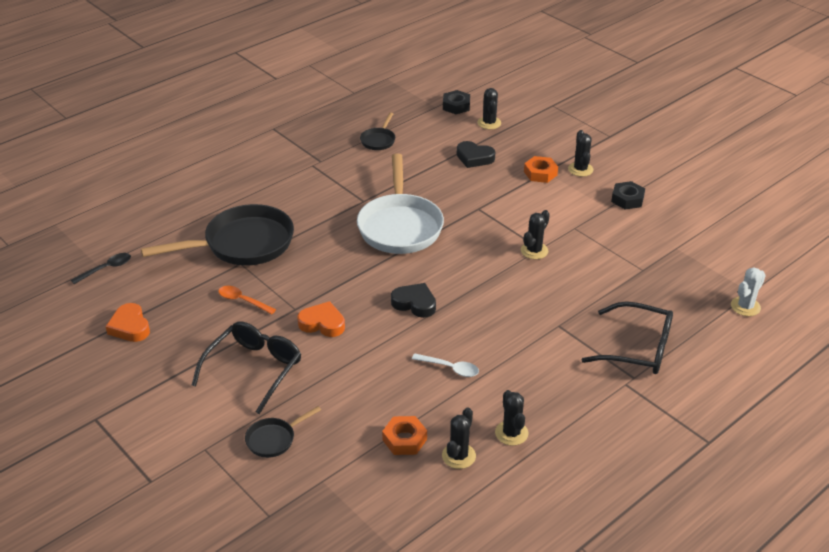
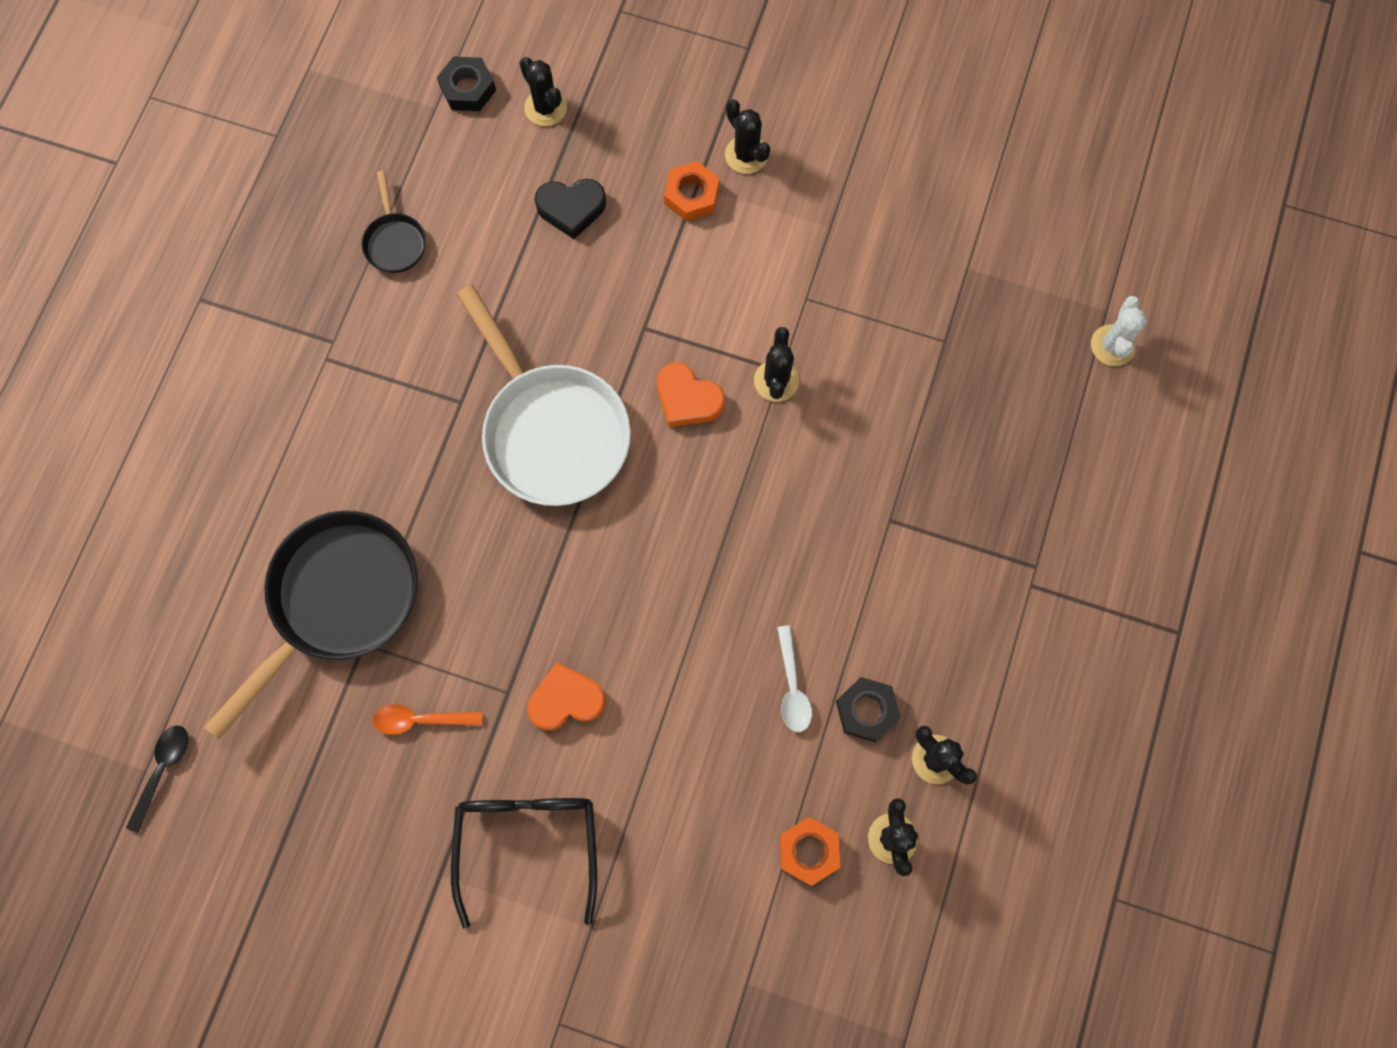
camera: 30 degrees left, 35 degrees up
(130, 327) = (290, 866): orange heart -> orange heart (687, 399)
(274, 439) = (639, 952): black pan -> none
(414, 303) = (671, 586): black heart -> none
(450, 368) = (792, 687): white spoon -> white spoon turned 90 degrees clockwise
(627, 199) = (849, 192): black nut -> black nut (866, 711)
(638, 348) = (1015, 508): black glasses -> none

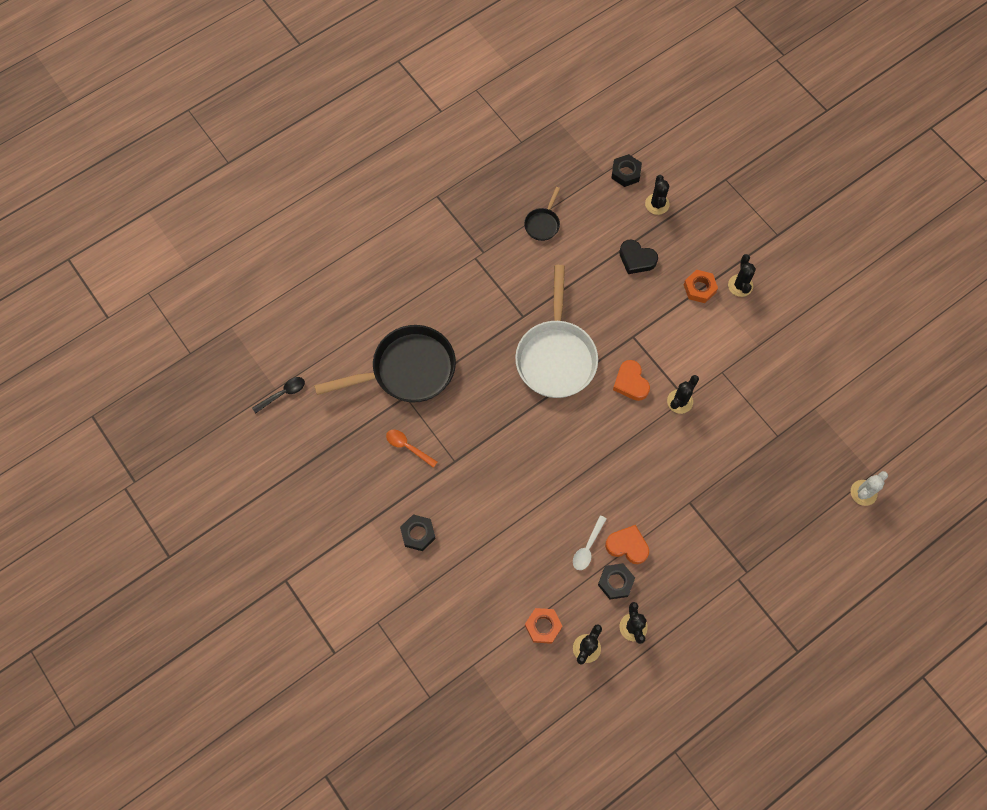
camera: 35 degrees right, 5 degrees down
(528, 843) = (418, 534): black glasses -> black nut
(566, 700) = (479, 482): orange heart -> orange heart (627, 546)

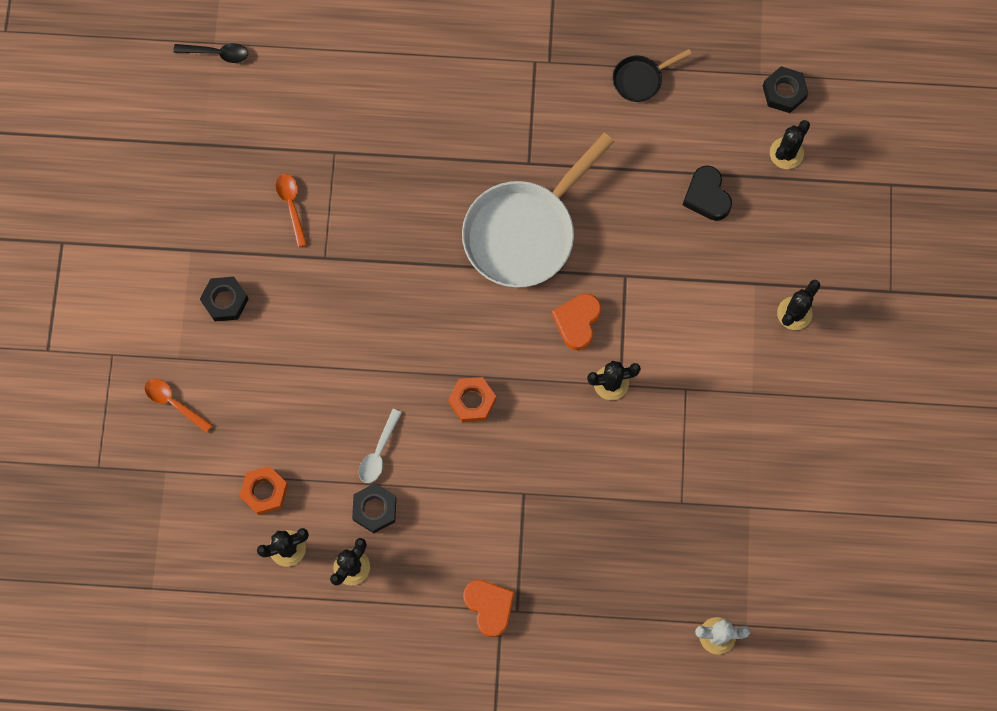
camera: 40 degrees right, 5 degrees up
(407, 370) = (360, 126): black pan -> none
(441, 620) = (174, 403): none -> orange spoon
(588, 547) = (379, 452): white spoon -> white spoon turned 45 degrees counterclockwise
(627, 546) = (419, 484): orange heart -> orange heart (489, 607)
(699, 288) = (746, 281): orange nut -> orange nut (472, 401)

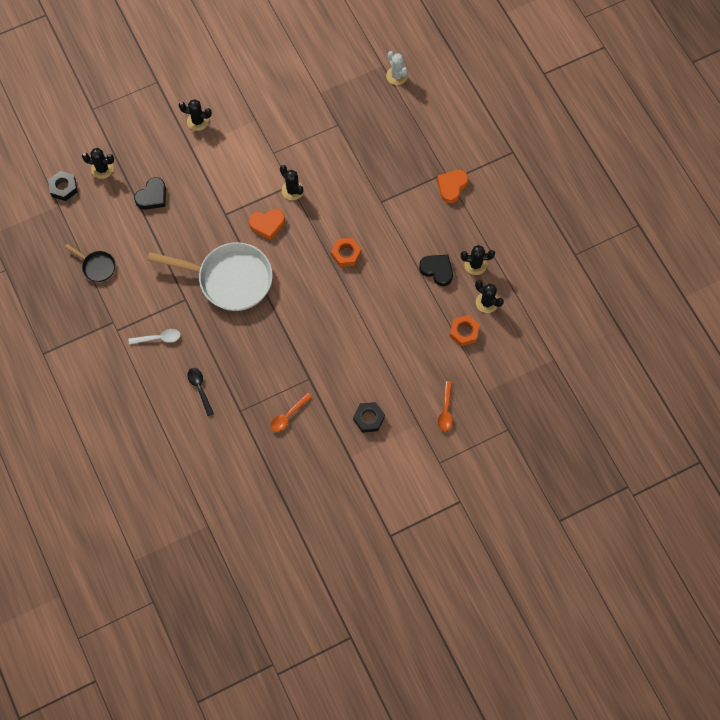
camera: 120 degrees left, 5 degrees down
(217, 53) = (214, 519): black spoon -> black spoon (200, 389)
(374, 509) = (437, 270): black nut -> black heart
(379, 452) = (404, 286): white spoon -> white spoon (158, 338)

